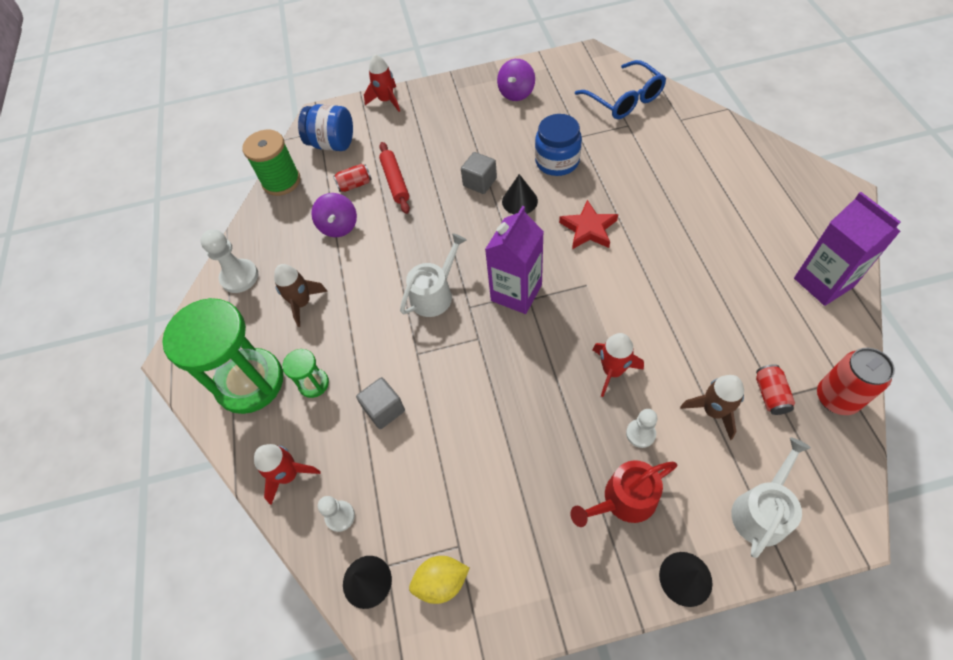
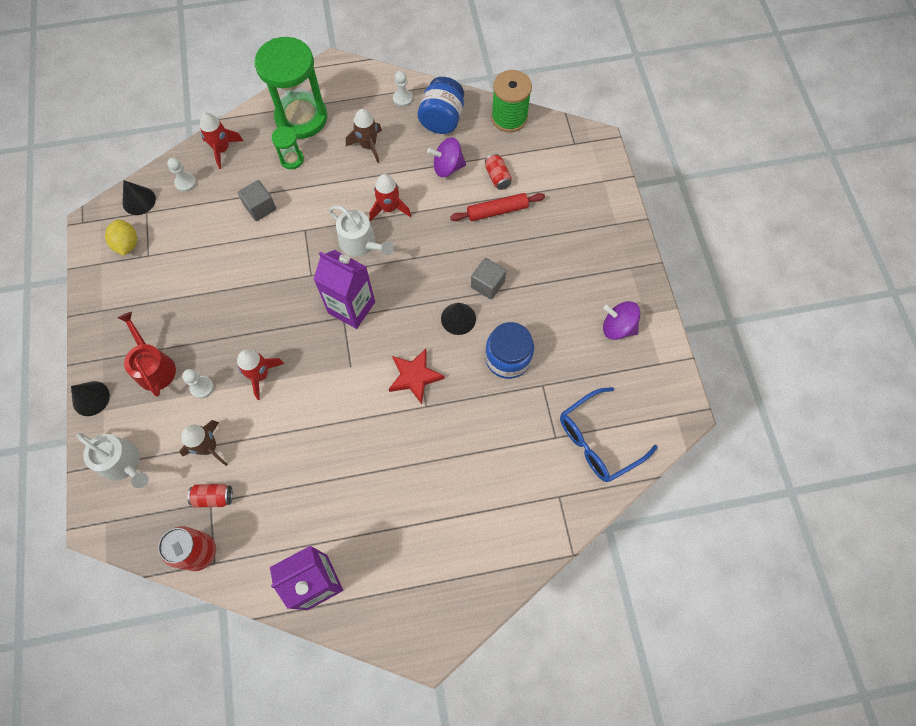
camera: 85 degrees right, 10 degrees up
(239, 277) = (402, 98): white pawn -> white pawn, size x0.62
(332, 144) = (555, 155): blue jar -> blue jar (442, 119)
(386, 100) = (615, 201): red rocket -> red rocket (389, 208)

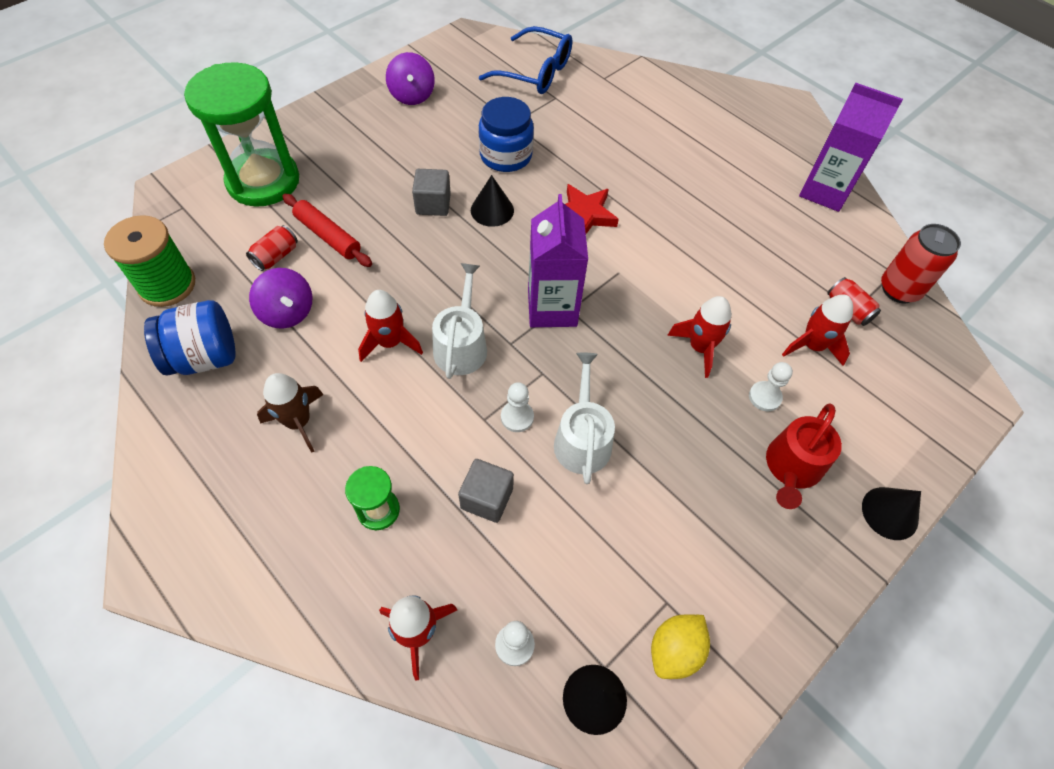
camera: 125 degrees left, 10 degrees down
(123, 463) = (908, 417): white watering can -> white watering can (582, 439)
(209, 447) = (812, 346): brown rocket -> red rocket
(301, 118) = (289, 548): green hourglass -> green hourglass (263, 181)
(402, 98) = (184, 425): white pawn -> white pawn (517, 417)

